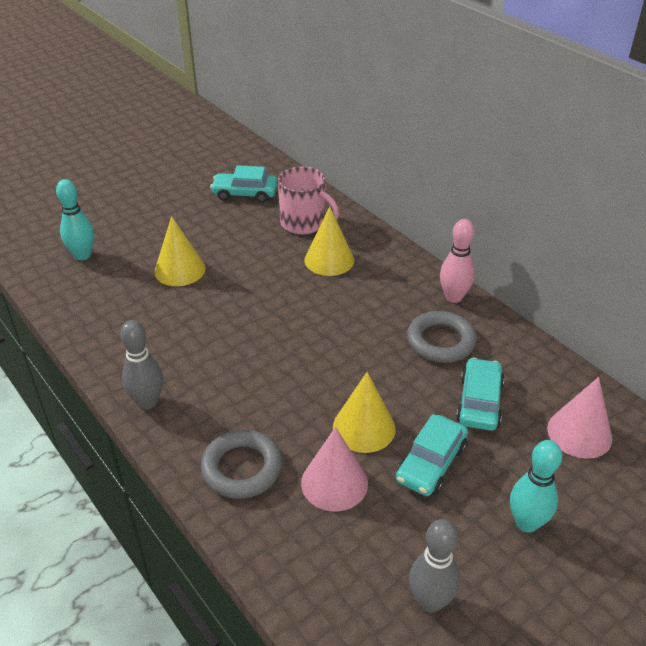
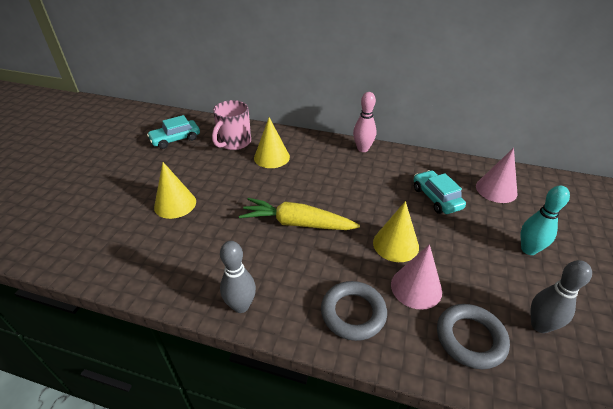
camera: 35 degrees left, 0 degrees up
(83, 255) = (83, 227): turquoise bowling pin -> none
(279, 349) = (297, 223): none -> yellow carrot
(304, 223) = (234, 142): pink mug -> pink mug turned 120 degrees clockwise
(431, 463) = (451, 244): turquoise car -> none
(441, 341) = (382, 175): grey ring -> grey ring (470, 338)

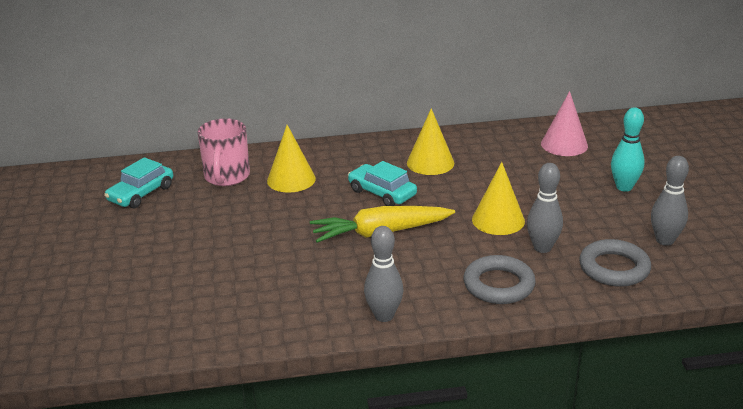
camera: 25 degrees left, 10 degrees down
(175, 204) = (216, 257): yellow cone -> yellow cone (430, 163)
(362, 149) = (394, 143): pink bowling pin -> none
(416, 287) = (542, 247): pink cone -> grey bowling pin
(436, 198) = (510, 168): turquoise car -> turquoise car (382, 193)

